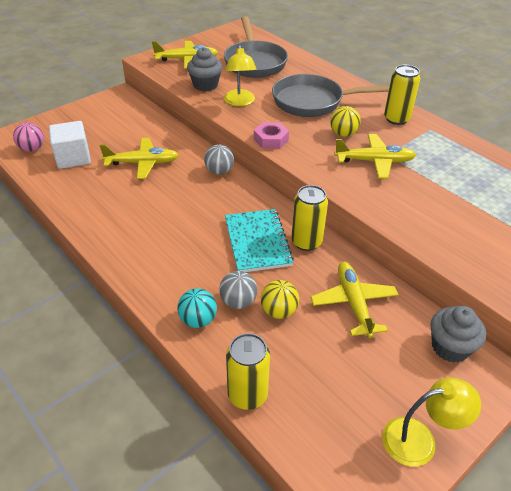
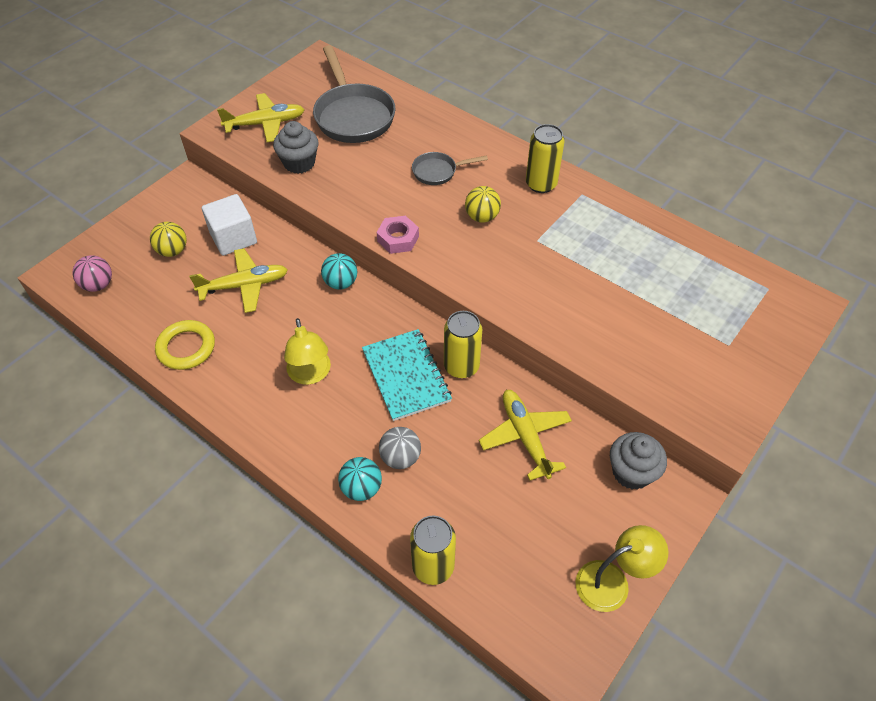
camera: 10 degrees left, 10 degrees up
(73, 158) = (155, 291): white cube -> white cube (233, 238)
(84, 197) = (186, 347): none -> yellow ring
(219, 171) = (341, 283): grey ball -> turquoise ball
(240, 102) = (348, 185): yellow lamp -> yellow lamp (310, 374)
(279, 311) = (447, 461): yellow ball -> yellow ball (173, 251)
(313, 102) = (438, 172): grey pan -> grey pan, size x0.51
(374, 161) = (524, 253): yellow plane -> none

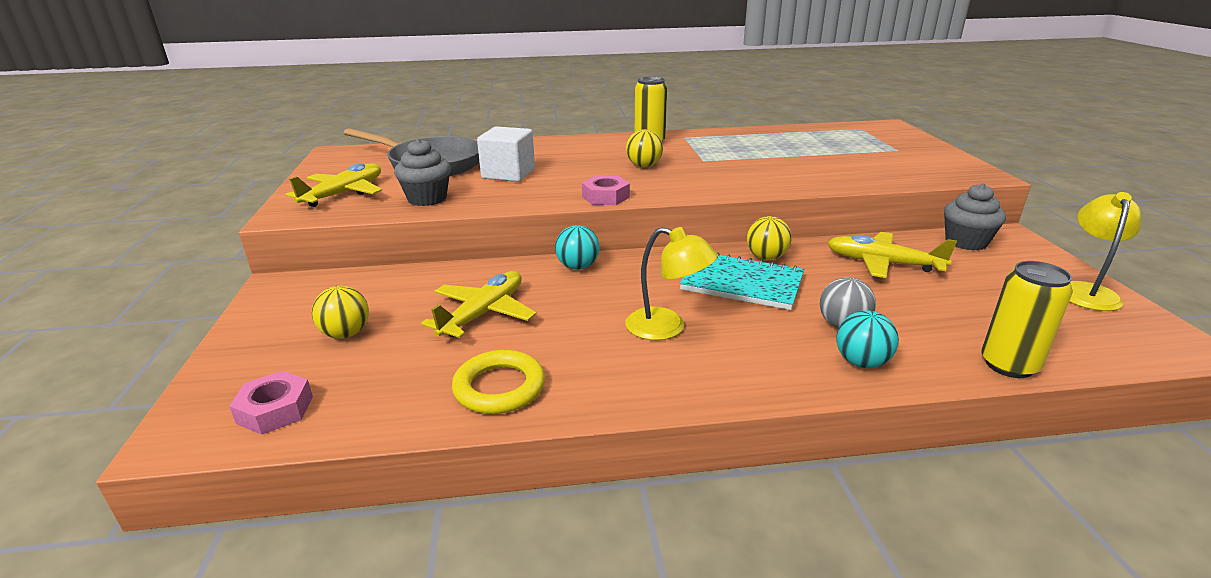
camera: 45 degrees left, 25 degrees down
(98, 285) = (275, 410): pink ball -> pink nut
(233, 238) = (410, 293): white cube -> white cube (508, 174)
(438, 172) = (564, 162): grey pan -> none
(461, 366) = (766, 257): yellow can -> yellow ball

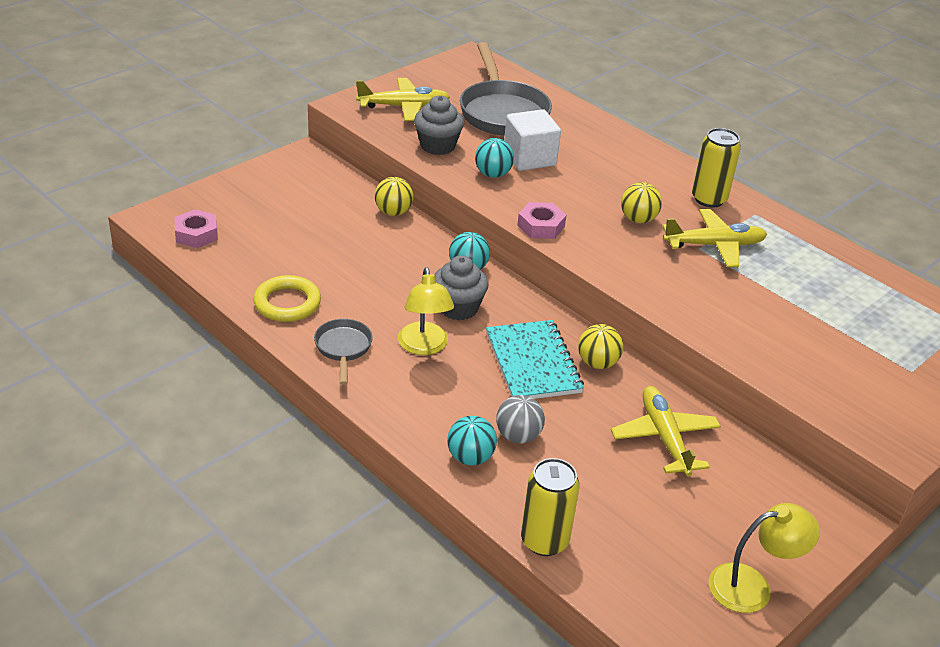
camera: 50 degrees right, 10 degrees up
(346, 334) = (282, 215): yellow ball -> yellow ball (393, 212)
(483, 314) = (358, 256): yellow plane -> yellow plane (714, 245)
(506, 192) = (493, 174): none -> turquoise ball
(621, 378) = (343, 348): none -> grey pan
(966, 242) = (786, 488): grey cupcake -> grey cupcake (458, 308)

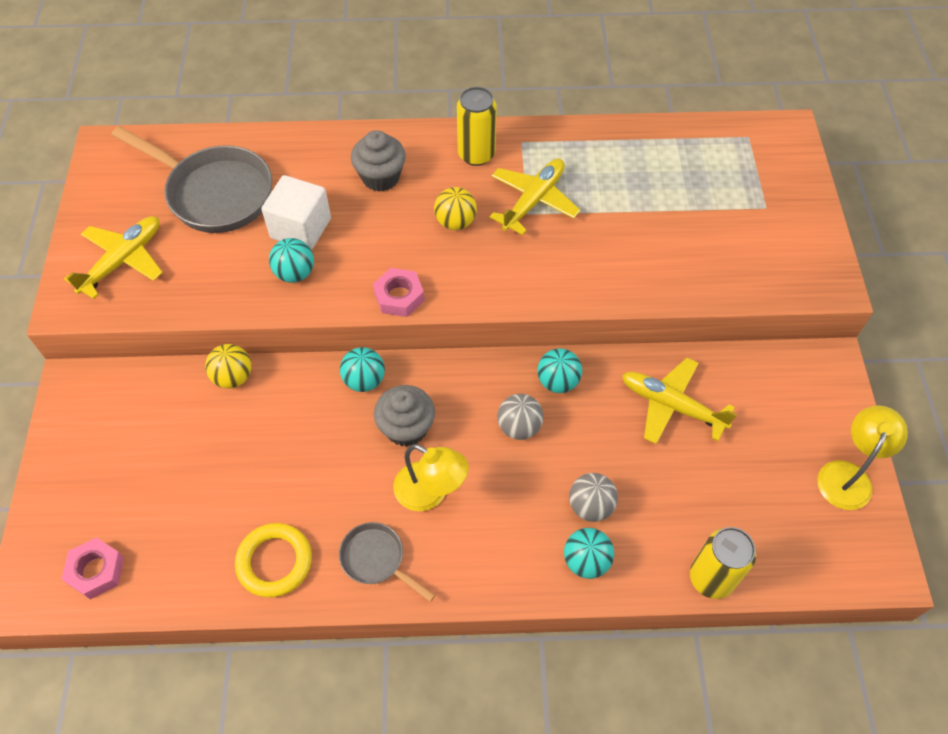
camera: 45 degrees left, 20 degrees up
(437, 146) = (211, 282): grey cupcake -> grey cupcake (380, 177)
(533, 363) = (519, 427): turquoise notebook -> grey ball
(597, 363) = (558, 381): yellow ball -> turquoise ball

